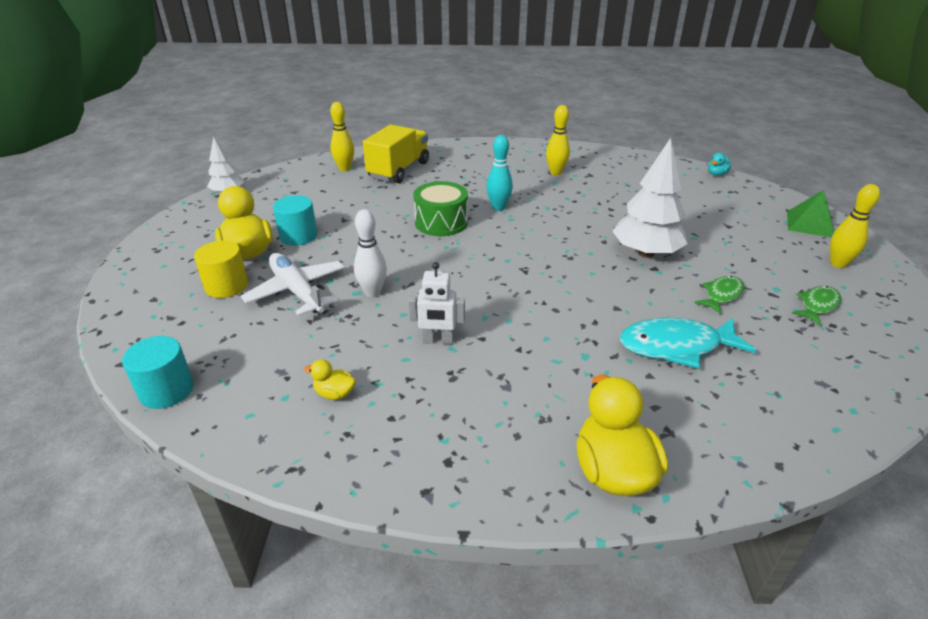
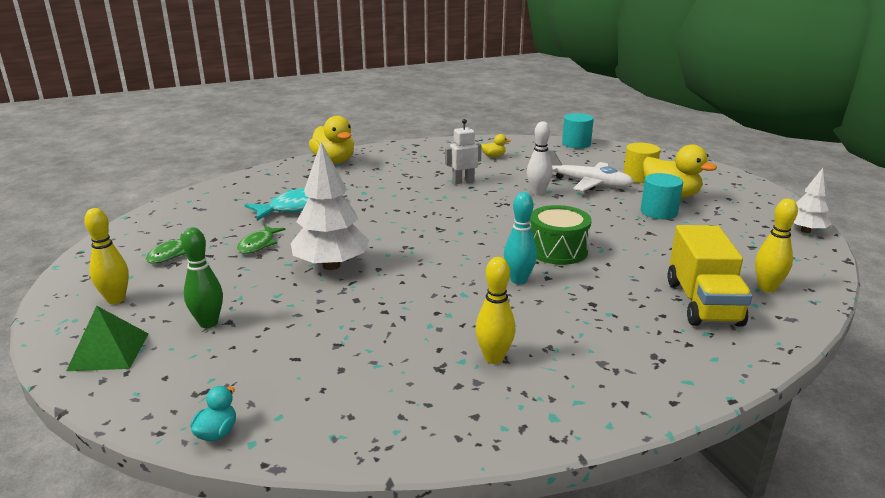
camera: 155 degrees right, 10 degrees down
(744, 228) = (208, 323): none -> green bowling pin

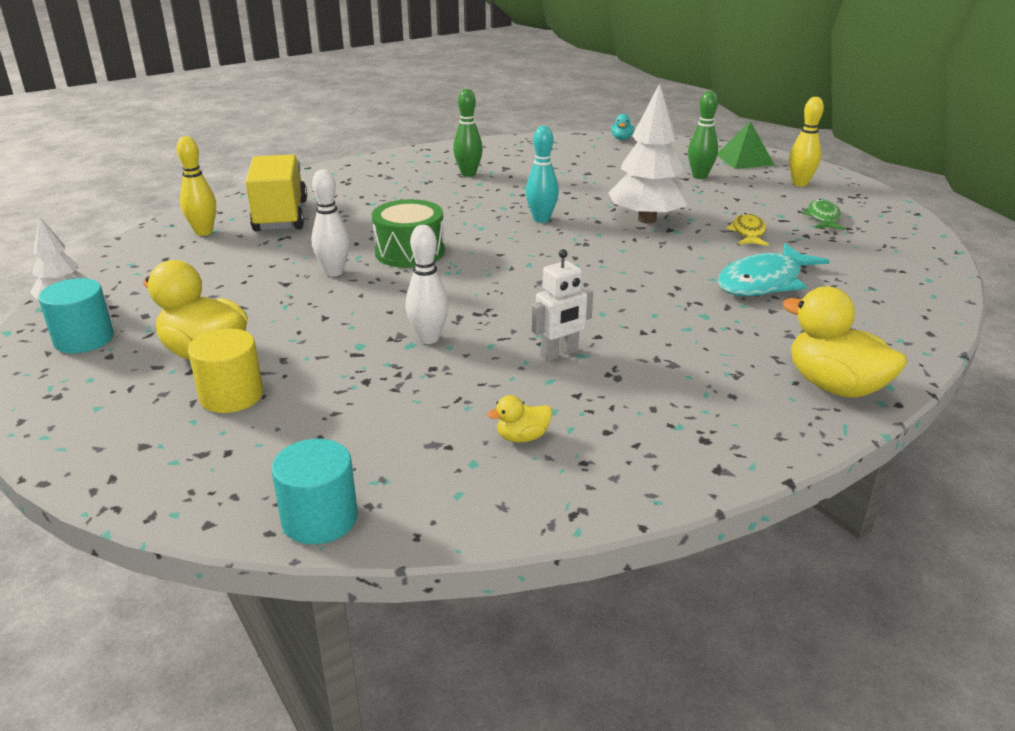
camera: 170 degrees right, 5 degrees up
(258, 244) = (748, 233): green fish -> yellow fish
(494, 358) = (468, 174): yellow bowling pin -> green bowling pin
(518, 280) = (453, 221): turquoise bowling pin -> turquoise bowling pin (541, 219)
(588, 183) = (336, 368): white plane -> none
(615, 238) = (334, 272): none -> white bowling pin
(658, 212) = (250, 316): turquoise cylinder -> turquoise cylinder (84, 339)

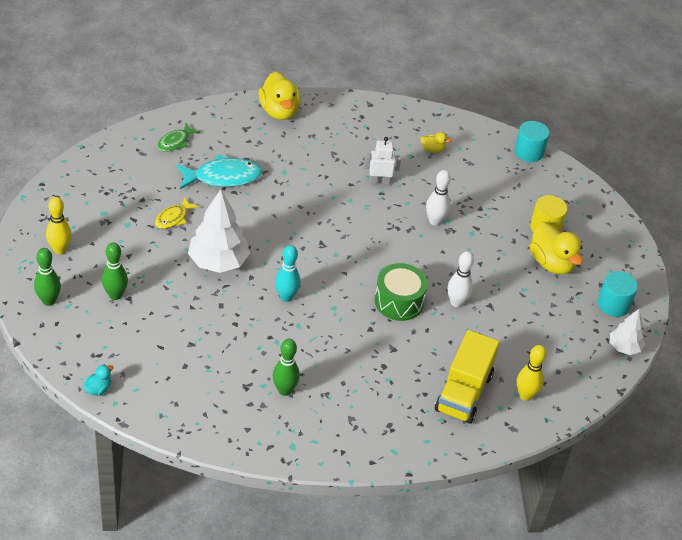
camera: 155 degrees left, 15 degrees up
(744, 159) = (49, 301): green pyramid -> green bowling pin
(823, 218) = (106, 208): green fish -> green fish (175, 142)

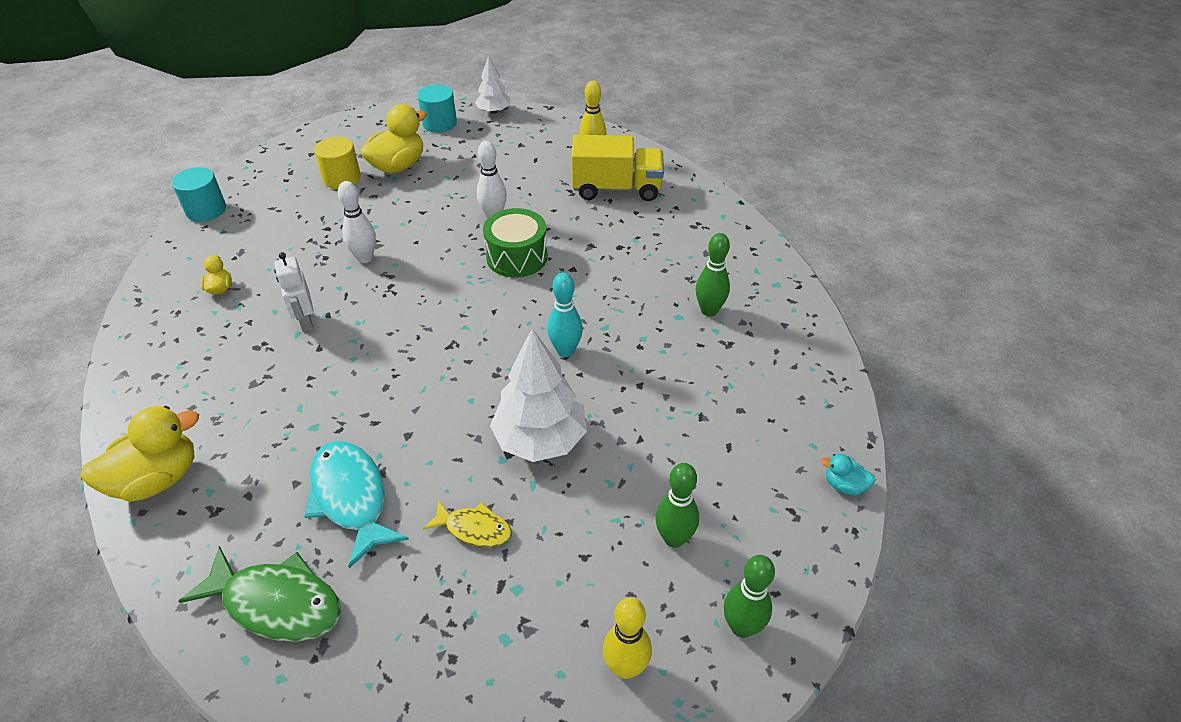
camera: 105 degrees left, 0 degrees up
(175, 142) = (276, 603): green fish -> green fish, size x1.72

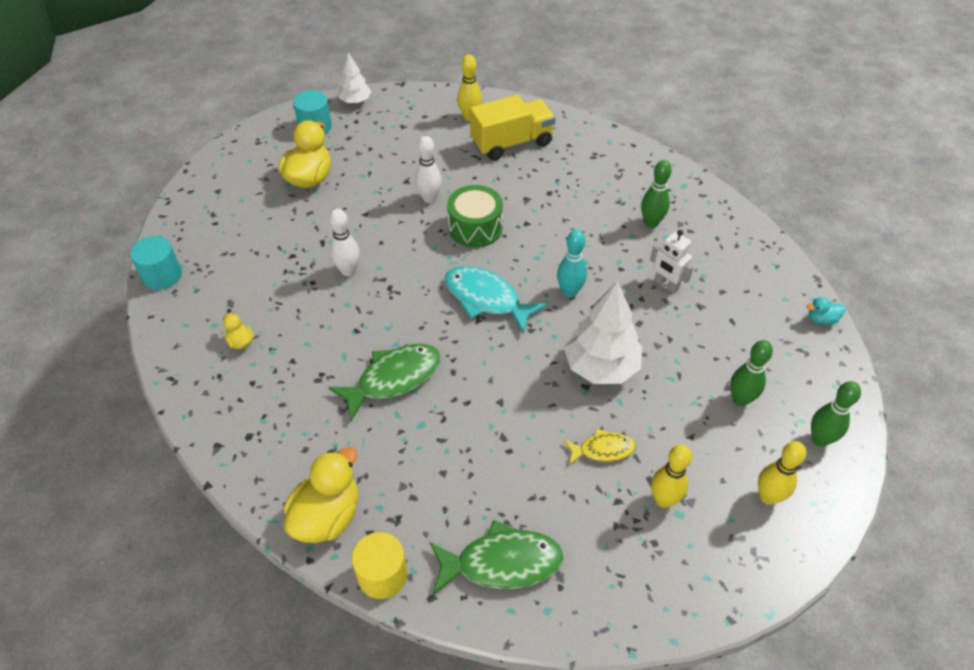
camera: 25 degrees left, 5 degrees up
(305, 321) = (342, 343): white robot -> white robot (666, 285)
(324, 372) = (394, 379): none -> green fish
(342, 178) = (267, 205): yellow cylinder -> yellow cylinder (382, 575)
(351, 498) = (495, 465): turquoise fish -> turquoise fish (486, 299)
(499, 614) = (663, 500): none -> yellow bowling pin

